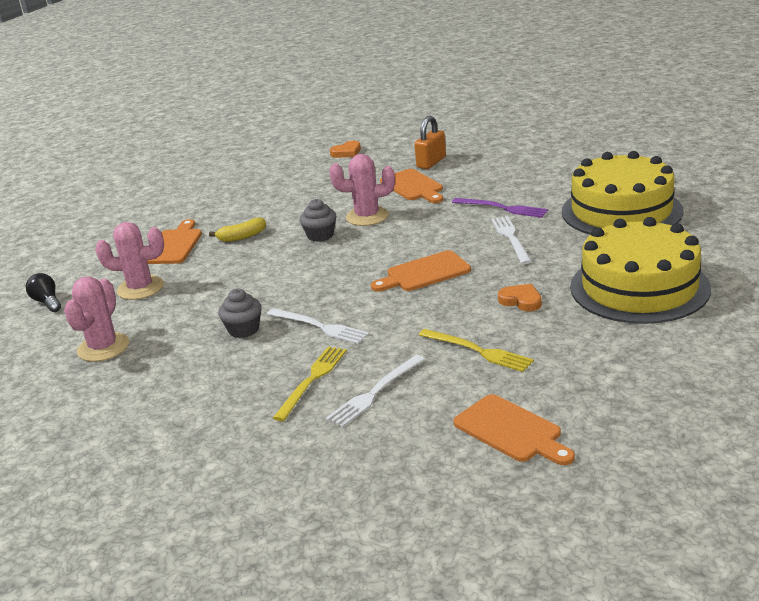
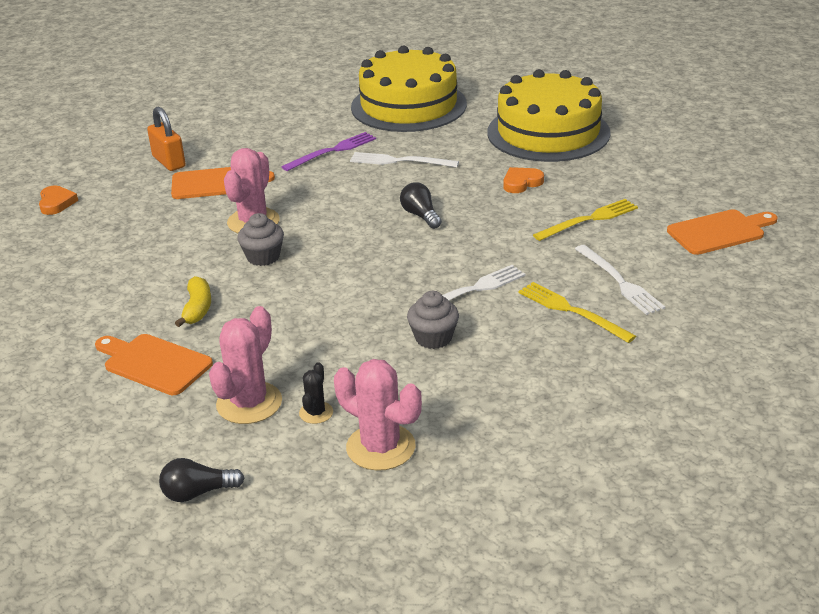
camera: 70 degrees left, 5 degrees up
(136, 313) = (316, 413): none -> black cactus
(424, 273) = (420, 215): orange cutting board -> black light bulb

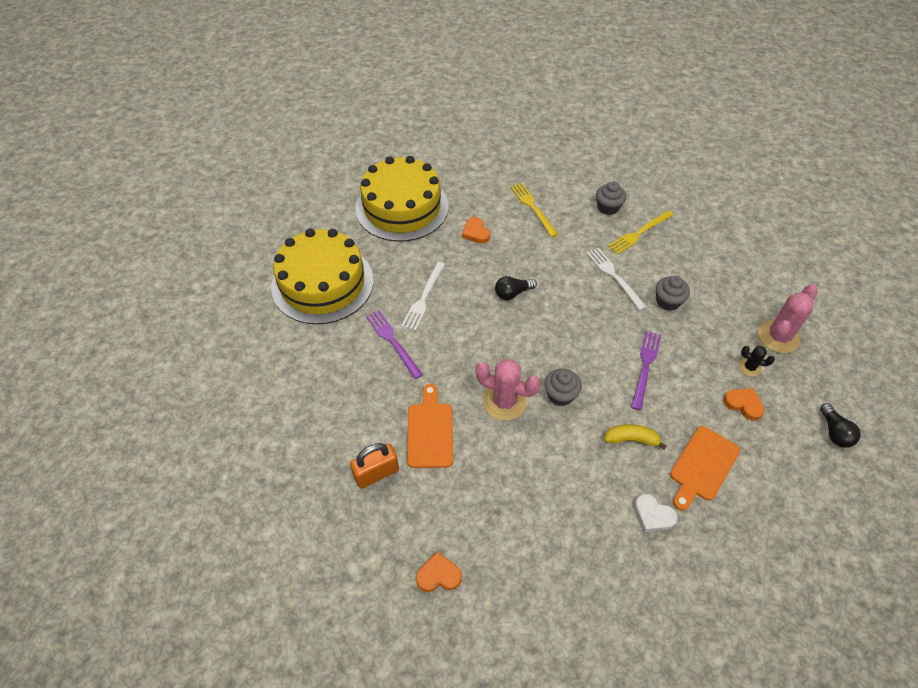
camera: 85 degrees left, 20 degrees up
(93, 325) = (653, 515): none -> white heart
(249, 403) = (743, 404): pink cactus -> orange heart
(310, 318) = (645, 367): none -> purple fork
(619, 281) = (608, 207): white fork -> grey cupcake
(719, 232) = (556, 155): orange cutting board -> none

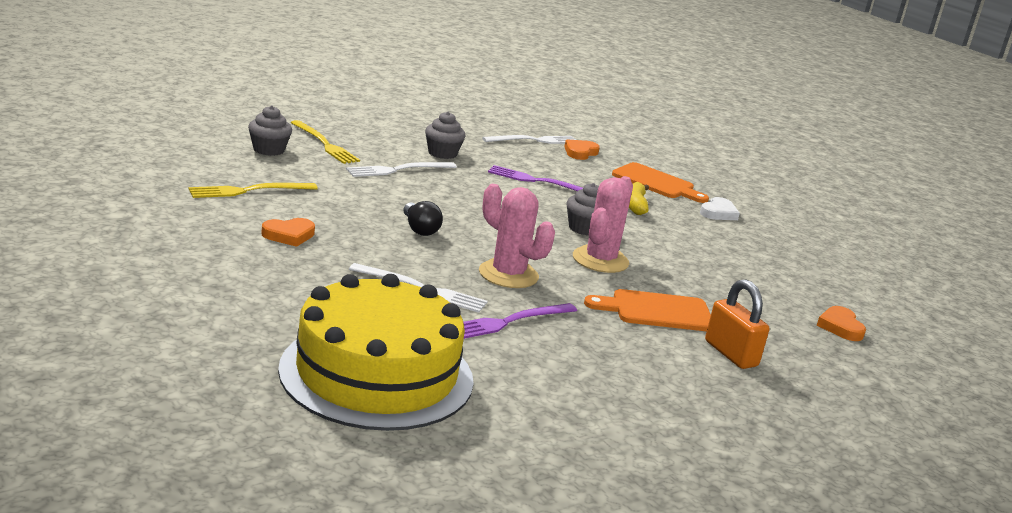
camera: 95 degrees left, 30 degrees down
(402, 207) = (200, 284): yellow cake -> none
(749, 367) = (534, 140): black cactus -> white fork
(778, 337) = (494, 122): pink cactus -> pink cactus (508, 274)
(834, 432) = (604, 129): black light bulb -> none

